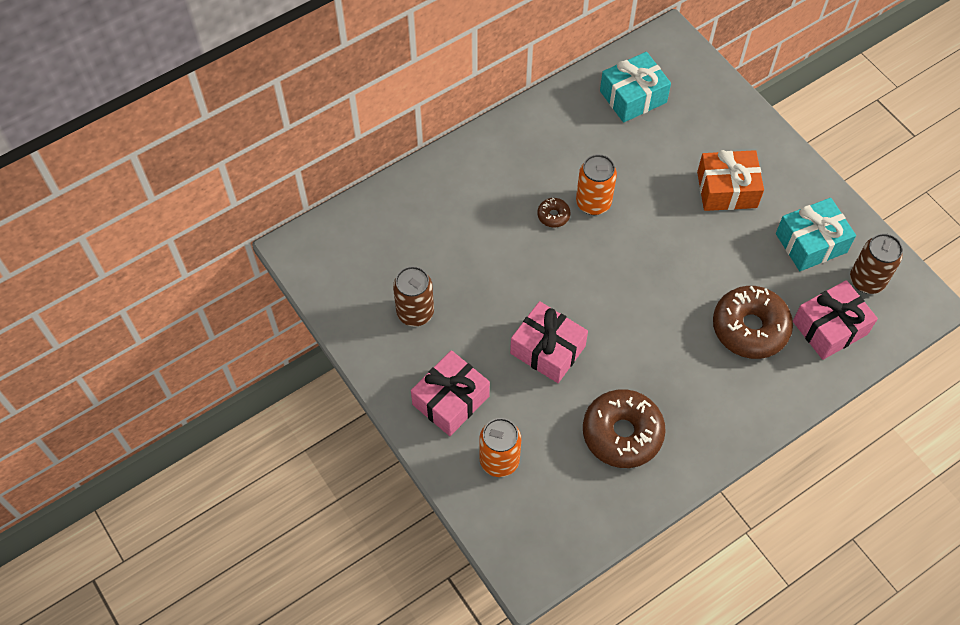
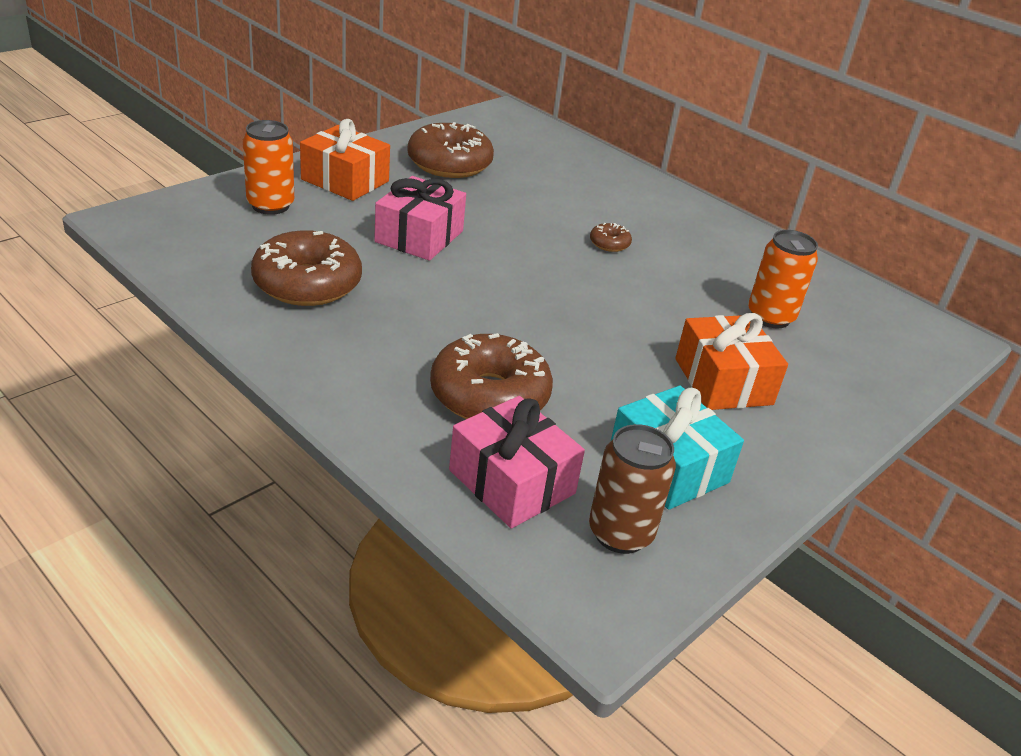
camera: 75 degrees right, 25 degrees down
(415, 312) = (449, 164): brown can -> brown donut
(450, 400) = (345, 180): pink gift -> orange gift
(593, 203) = (642, 271): orange can -> orange can (770, 317)
(633, 96) = (828, 304): turquoise gift -> none

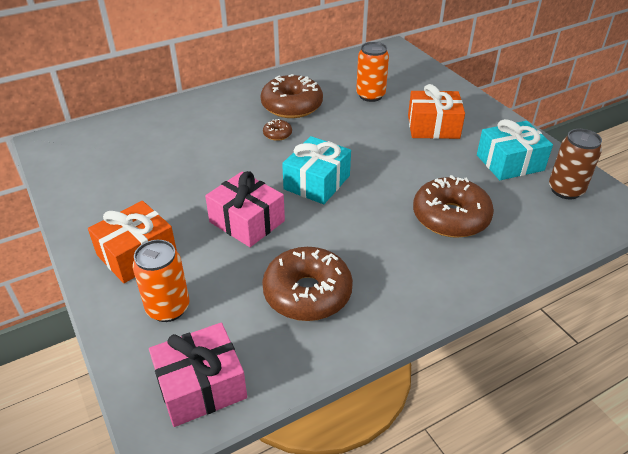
camera: 70 degrees left, 5 degrees up
(449, 164) = (130, 188): brown donut -> brown donut (292, 106)
(512, 482) = (531, 221): pink gift -> pink gift (201, 386)
(518, 279) = (317, 182): none -> turquoise gift

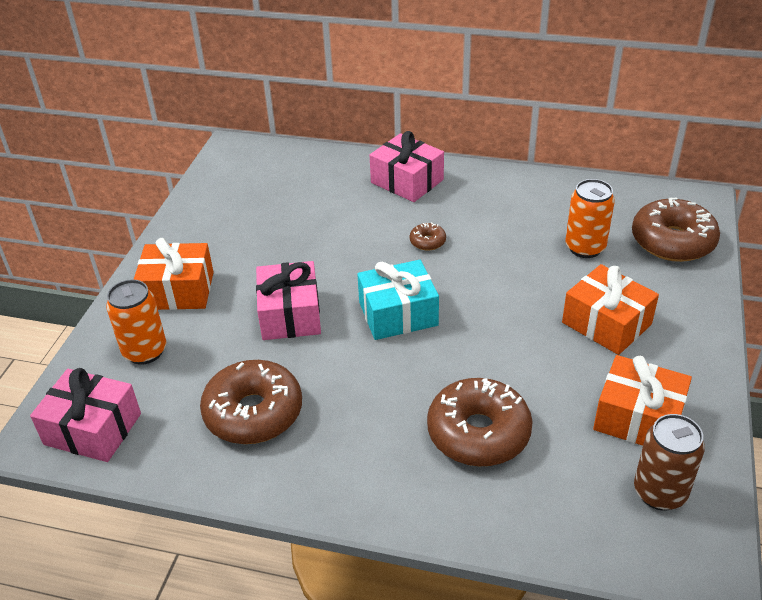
camera: 45 degrees right, 0 degrees up
(215, 107) = (407, 181): none -> pink gift
(292, 106) = (482, 217): brown donut -> brown donut (672, 241)
(510, 163) = (638, 418): turquoise gift -> orange gift

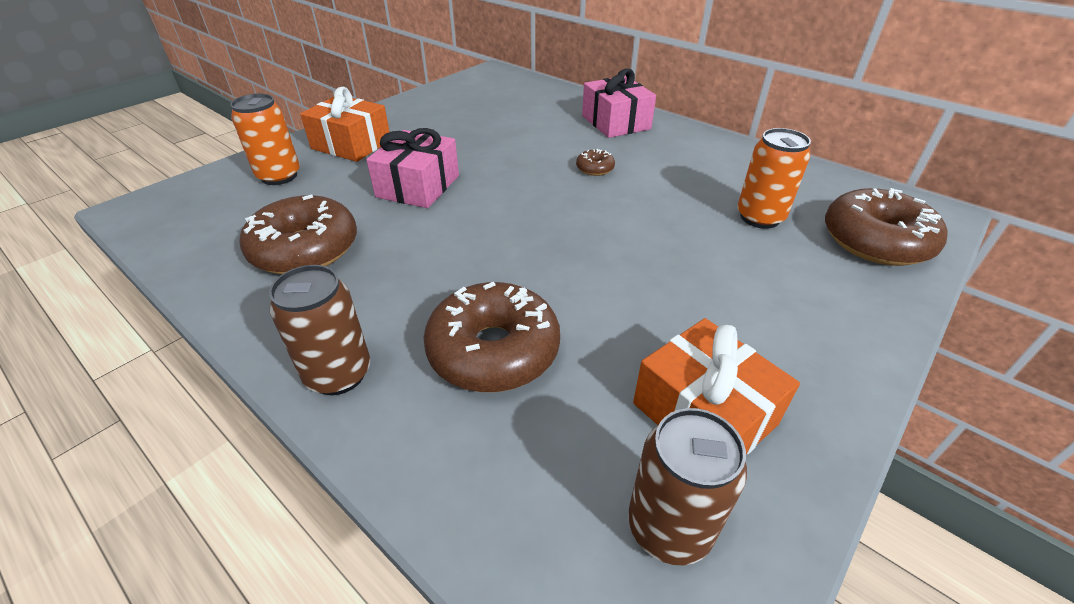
camera: 25 degrees right, 0 degrees up
(93, 429) = (176, 216): pink gift -> none
(387, 495) = (338, 374): none -> brown can
(398, 314) = (513, 215): turquoise gift -> none
(606, 323) = (735, 294): orange gift -> none

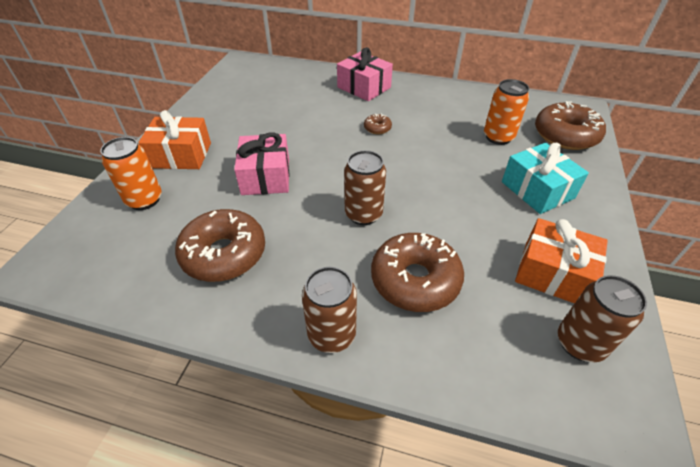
camera: 25 degrees left, 5 degrees up
(494, 256) = (363, 214): none -> brown can
(768, 298) = (537, 190): none -> turquoise gift

